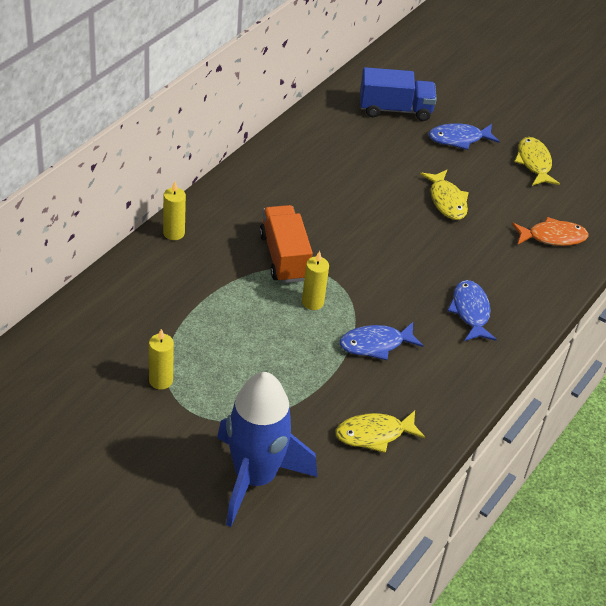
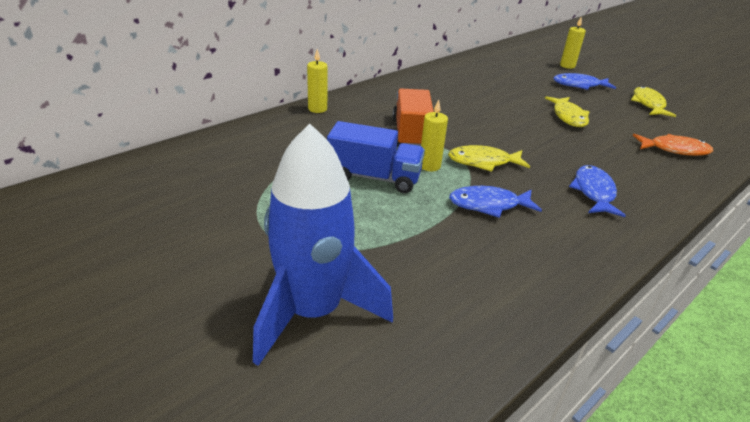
camera: 15 degrees right, 10 degrees down
(161, 380) = (251, 204): yellow candle -> yellow candle (567, 66)
(374, 434) = (474, 286): yellow fish -> yellow fish (483, 162)
(395, 109) = (525, 66): blue truck -> blue truck (374, 177)

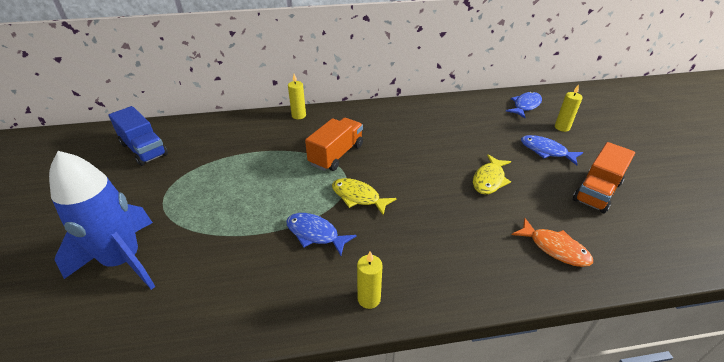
camera: 35 degrees right, 5 degrees up
(374, 177) = (268, 182): blue truck -> blue truck (144, 149)
(429, 166) = (315, 186): yellow candle -> yellow candle (369, 299)
(593, 192) = (413, 257): blue fish -> blue fish (525, 105)
(648, 104) = (596, 191): yellow fish -> orange truck

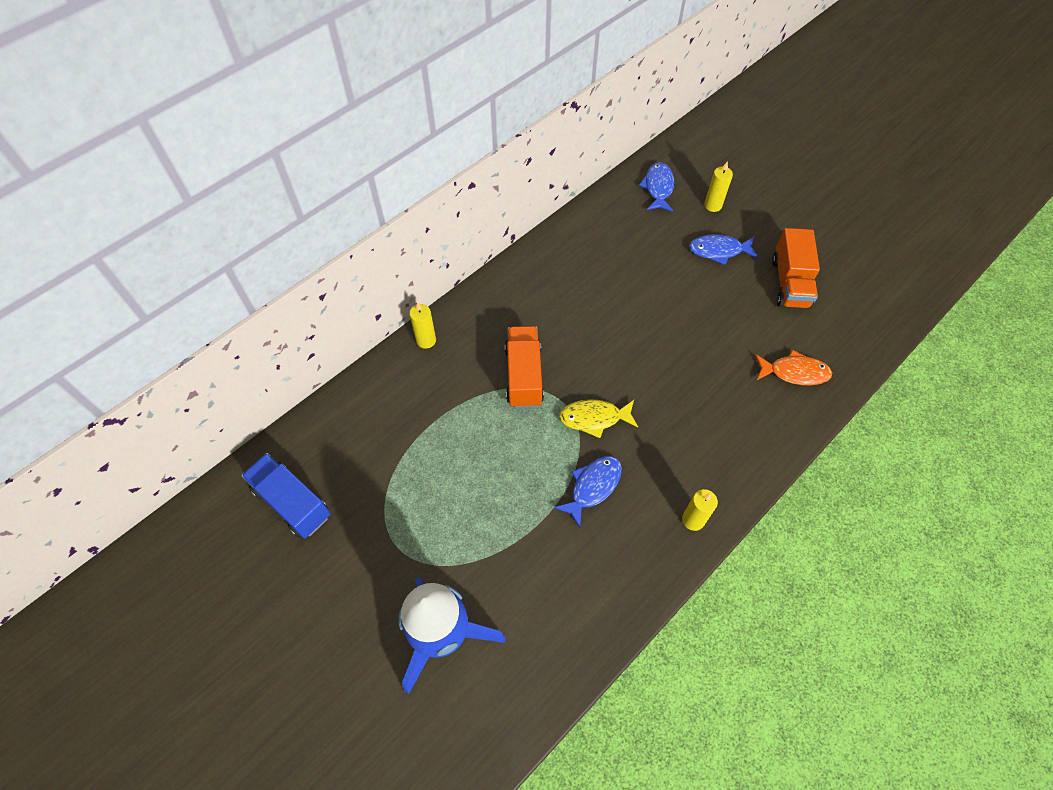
camera: 35 degrees left, 20 degrees up
(144, 149) = (292, 502): blue truck -> blue truck turned 150 degrees counterclockwise
(315, 234) = (593, 486): blue fish -> blue fish turned 135 degrees clockwise
(489, 180) = (694, 322): yellow fish -> none

